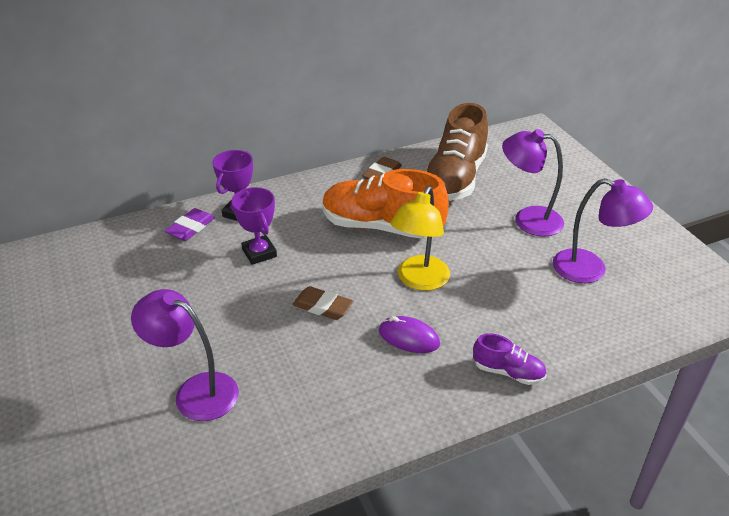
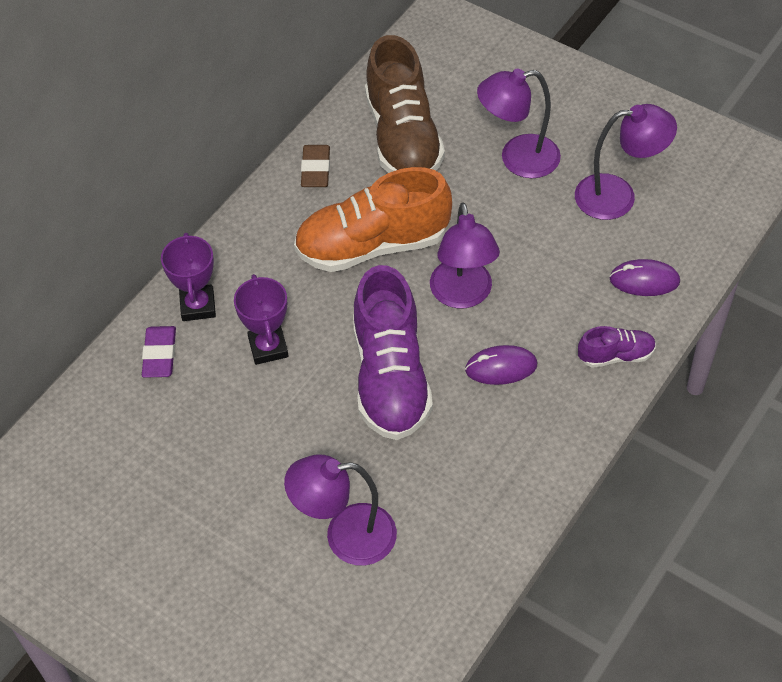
camera: 30 degrees left, 15 degrees up
(259, 253) = (268, 347): purple trophy -> purple trophy turned 45 degrees clockwise
(322, 306) = (390, 377): brown eraser -> purple shoe
(419, 281) = (463, 295): yellow lamp -> purple lamp
(572, 332) = (644, 280): none -> purple mouse

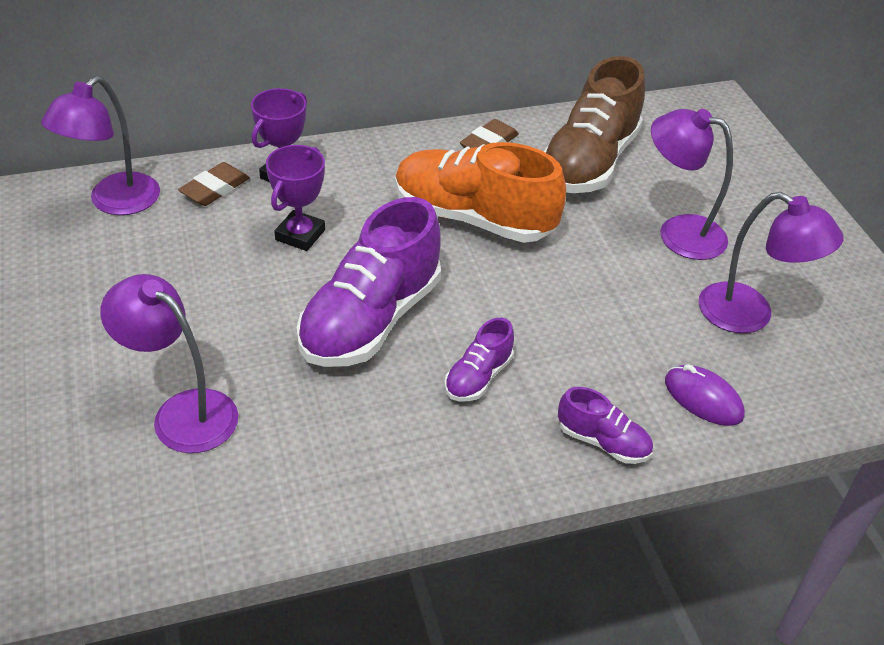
camera: 35 degrees right, 10 degrees down
(159, 355) = (215, 189): purple eraser -> brown eraser
(463, 295) = (509, 300): purple lamp -> purple lamp (114, 202)
(501, 367) = (478, 377): purple mouse -> purple shoe

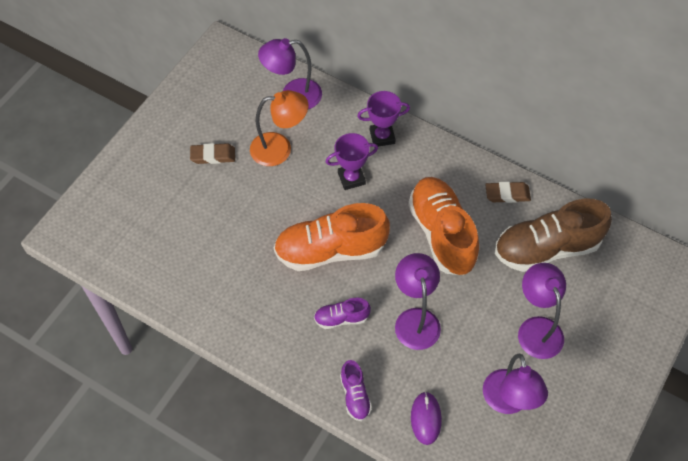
camera: 50 degrees right, 15 degrees up
(166, 263) = (280, 148): none -> orange lamp
(182, 412) = (212, 231): purple lamp -> purple lamp (415, 319)
(215, 189) = (343, 120): brown eraser -> brown eraser (213, 155)
(371, 320) = (330, 250): purple shoe -> orange shoe

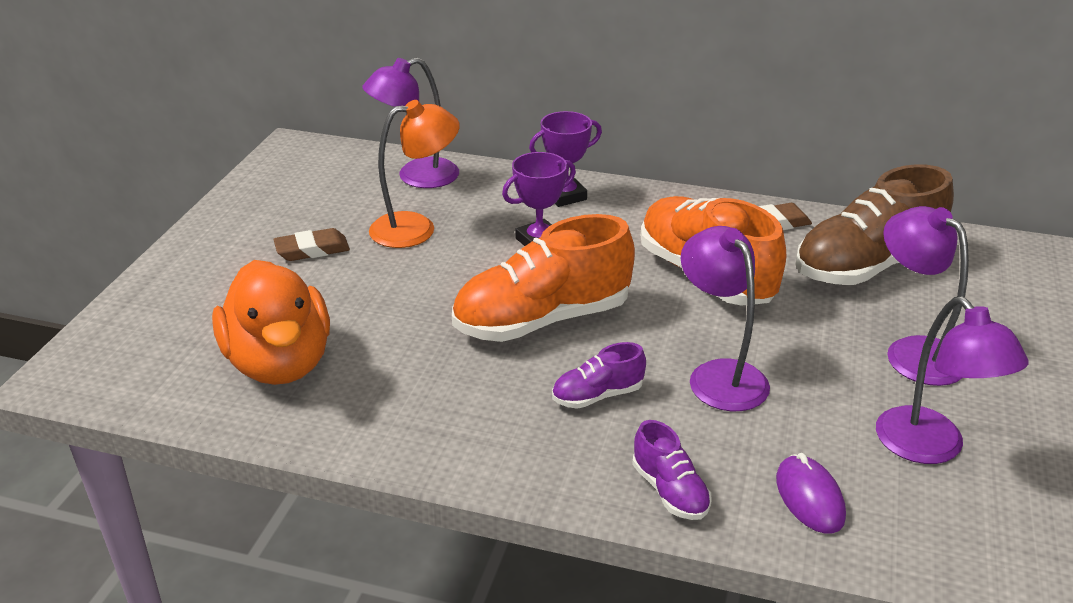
camera: 15 degrees left, 25 degrees down
(176, 251) = (280, 363): none -> orange duck

